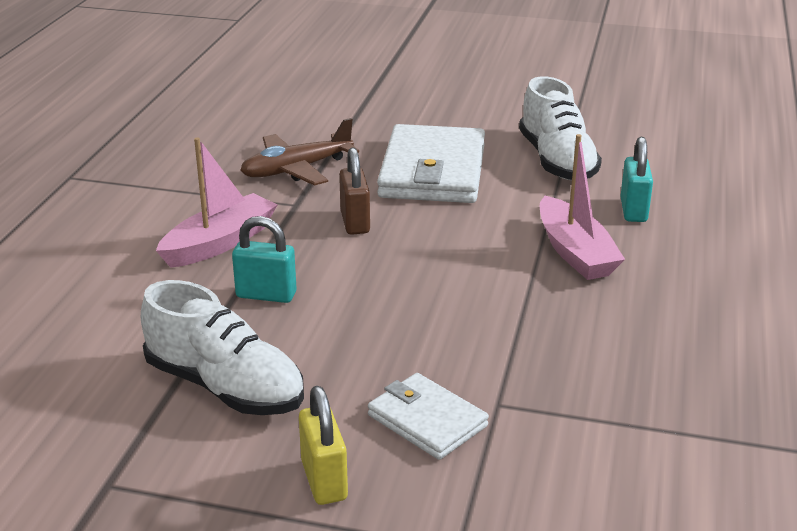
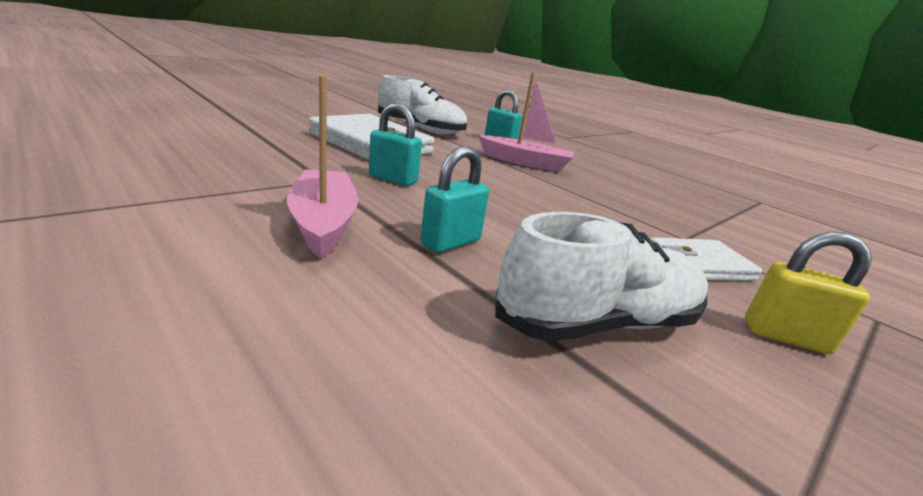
camera: 60 degrees left, 5 degrees down
(296, 169) = (271, 160): brown plane -> none
(355, 222) = (393, 179): brown padlock -> turquoise padlock

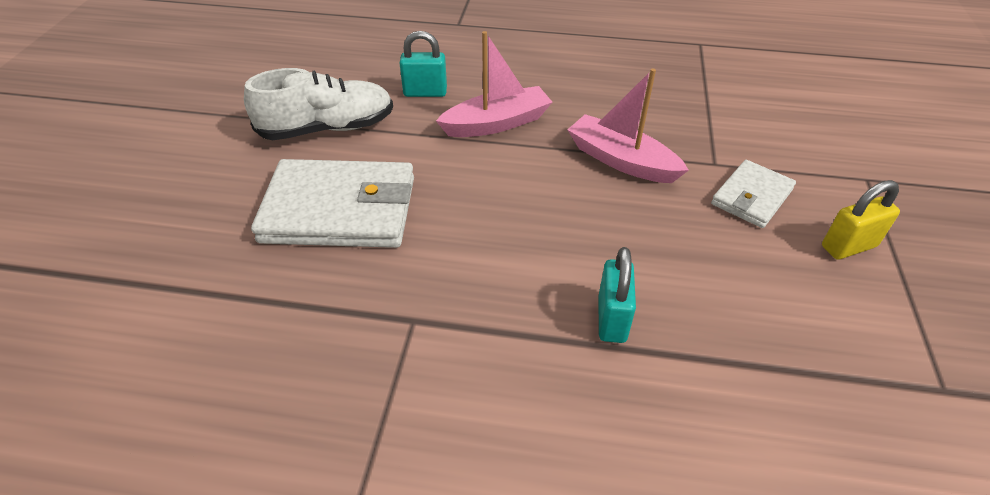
camera: 35 degrees left, 20 degrees up
(323, 222) = (512, 381): pink boat -> pink boat (621, 160)
(393, 179) = (454, 263): turquoise padlock -> none
(598, 323) = (772, 327): white shoe -> none

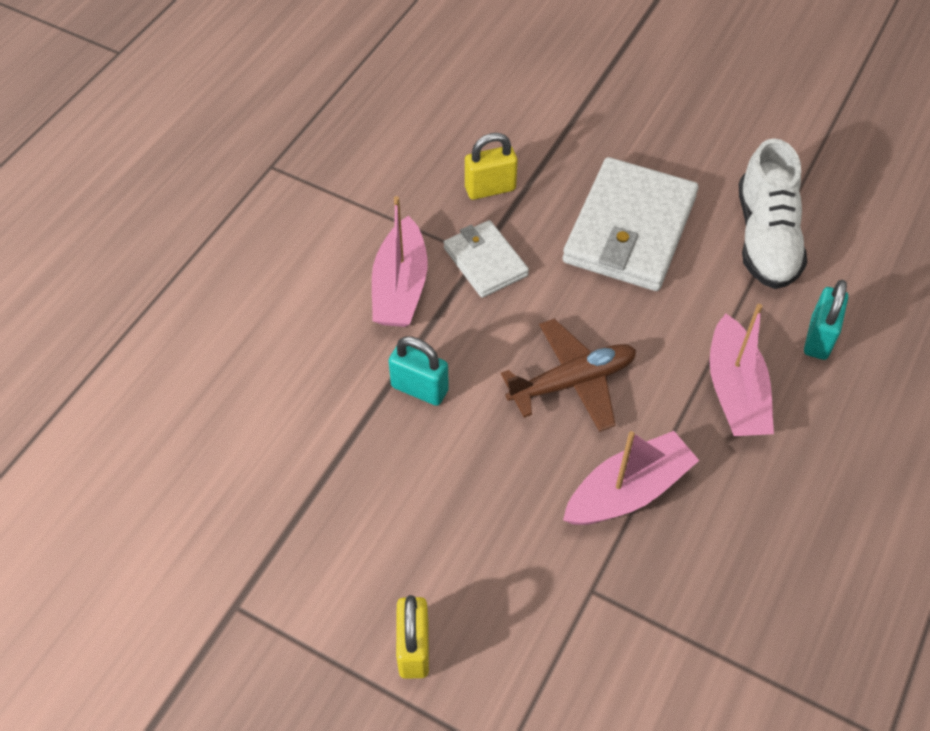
camera: 110 degrees right, 10 degrees up
(304, 337) = (490, 189): none -> yellow padlock
(489, 381) = (400, 287): none -> pink boat
(539, 211) = (572, 382): none -> brown plane
(751, 197) = (522, 596): white wallet -> white wallet (485, 261)

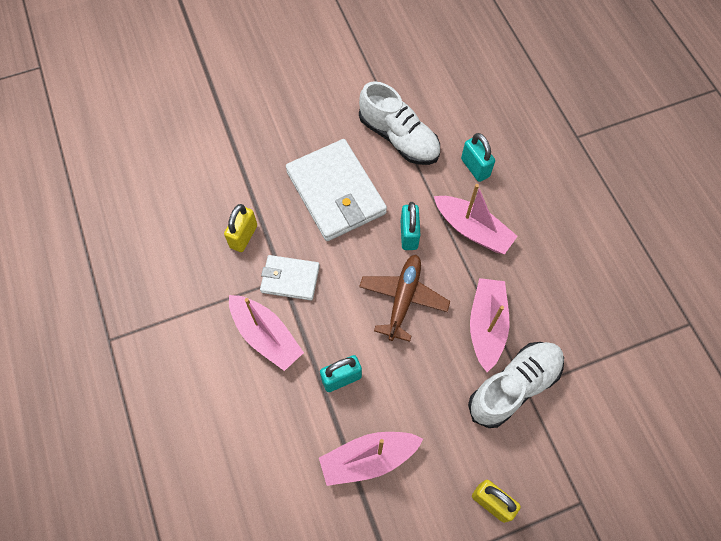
camera: 50 degrees left, 10 degrees up
(351, 480) = (368, 459): none -> pink boat
(581, 575) = (514, 387): none -> white shoe
(656, 332) = (409, 235): none -> turquoise padlock

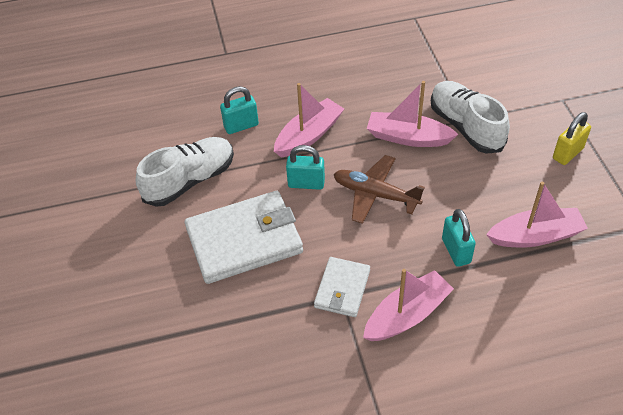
camera: 80 degrees left, 15 degrees down
(243, 236) = (282, 332): yellow padlock -> none
(368, 459) = (535, 236): pink boat -> pink boat turned 90 degrees counterclockwise

